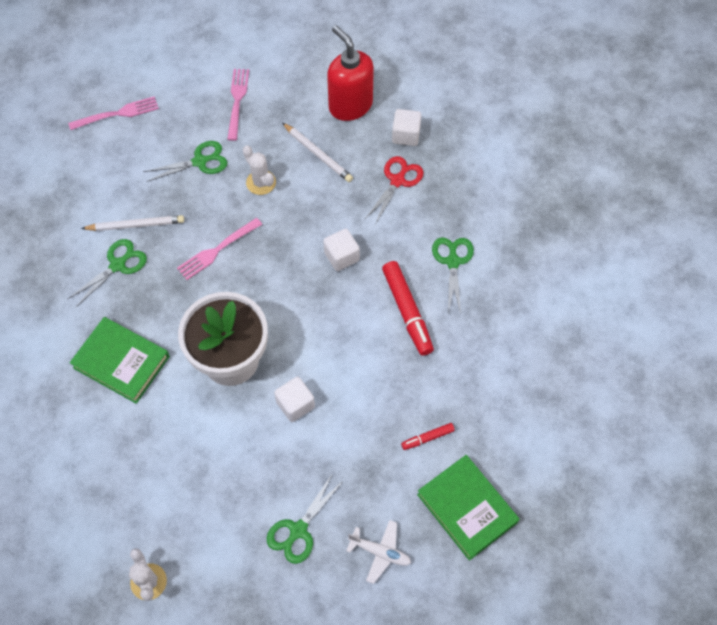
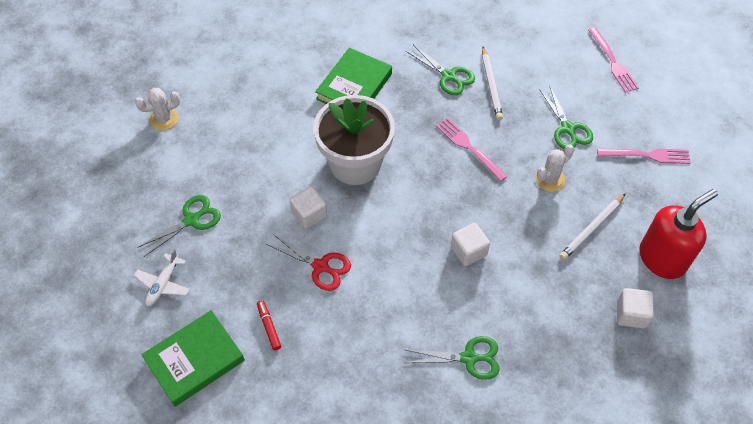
camera: 90 degrees right, 5 degrees down
(298, 530) = (191, 220): green scissors -> green scissors turned 105 degrees clockwise
(397, 181) = (568, 305): red scissors -> red scissors (321, 266)
(407, 311) = (407, 311): red marker -> none

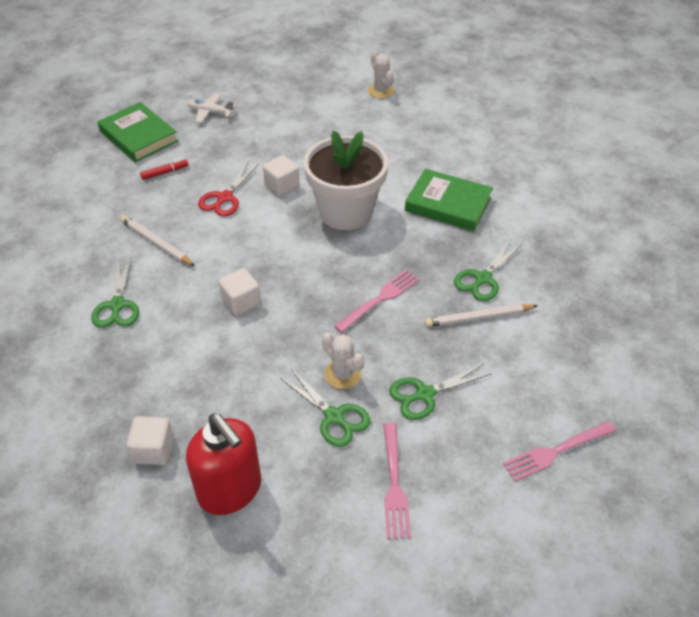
camera: 85 degrees right, 10 degrees down
(191, 220) = (273, 119): green scissors -> green scissors (334, 417)
(591, 228) = (273, 415): white pencil -> white pencil (156, 243)

